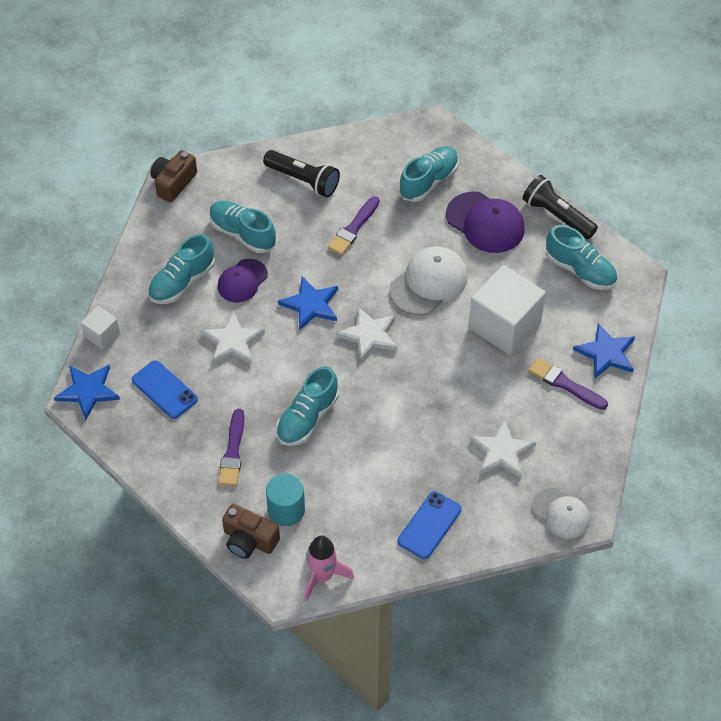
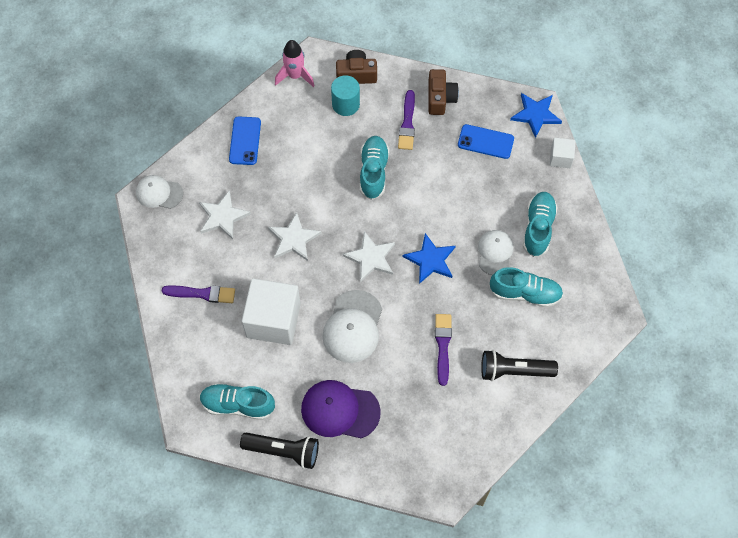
camera: 150 degrees right, 10 degrees up
(173, 183) = (614, 310): brown camera -> brown camera (440, 98)
(232, 342) = (466, 200): white star -> white star (293, 239)
(233, 452) = (407, 123): purple brush -> purple brush turned 150 degrees counterclockwise
(242, 281) = (495, 253): purple cap -> white cap
(428, 181) = (411, 427): turquoise shoe -> none
(606, 353) = (182, 337): blue star -> none

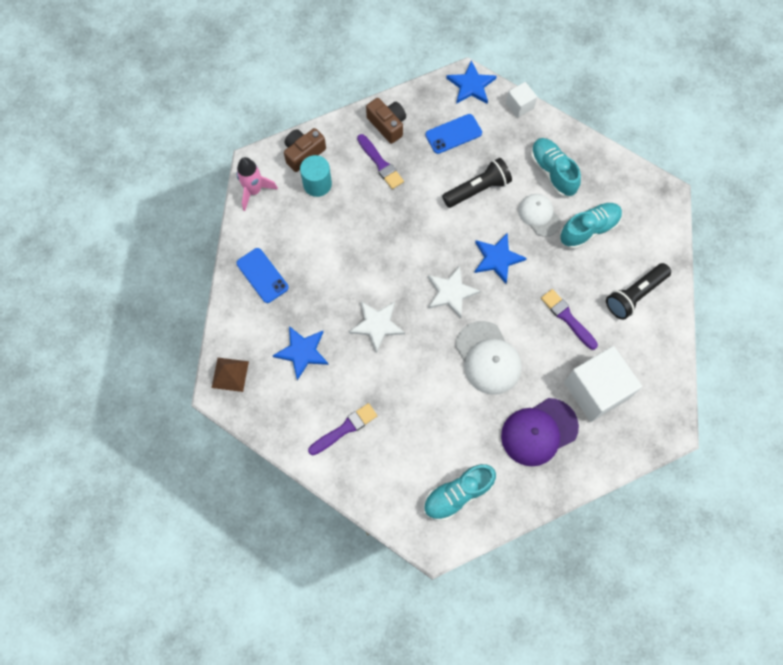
camera: 40 degrees left, 5 degrees up
(159, 193) = (230, 374): white cap -> brown pyramid
(222, 216) = (302, 352): white star -> blue star
(273, 320) = (422, 403): white cube -> white cube (596, 390)
(283, 451) = (527, 501): black flashlight -> black flashlight (477, 189)
(373, 172) = (390, 222): turquoise shoe -> none

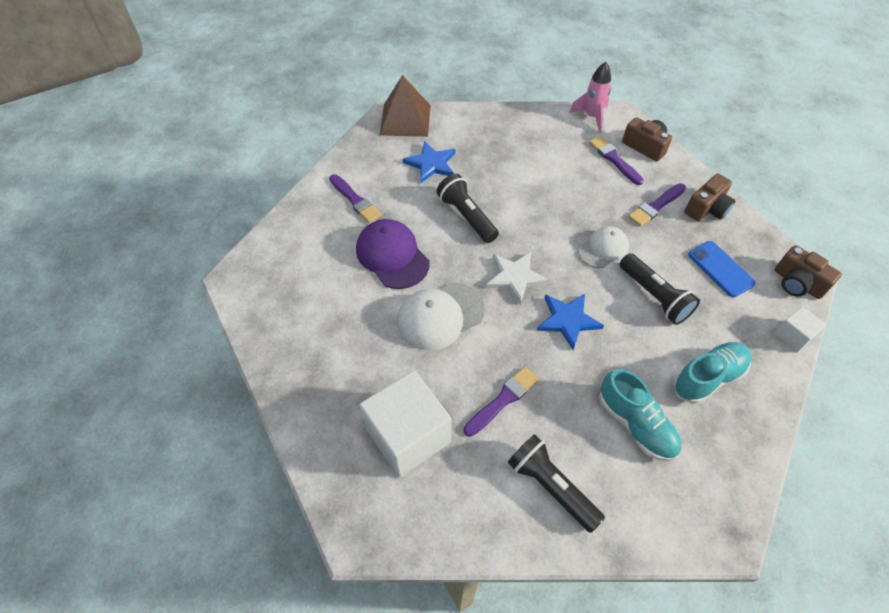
camera: 85 degrees right, 15 degrees down
(230, 374) = (405, 119): brown pyramid -> brown pyramid, size x1.64
(262, 275) = (505, 130): blue phone -> none
(317, 184) = (614, 159): turquoise cylinder -> purple brush
(377, 325) = (467, 216): white star -> black flashlight
(458, 494) = (284, 295): turquoise shoe -> none
(471, 85) = (797, 283): blue star -> brown camera
(539, 215) = (639, 363): white cap -> white cap (603, 249)
(539, 432) = (353, 371): purple cap -> purple cap (392, 256)

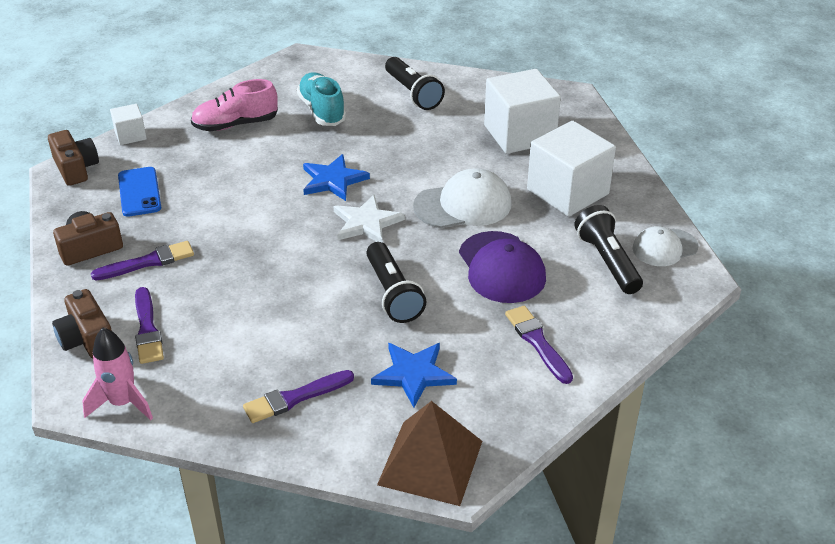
camera: 165 degrees left, 15 degrees down
(347, 355) = (567, 192): none -> white cube
(503, 400) = (427, 140): purple brush -> purple brush (295, 398)
(603, 249) = (249, 231): white cap -> white cap (664, 248)
(654, 296) = (231, 183): black flashlight -> black flashlight (607, 261)
(708, 378) = (235, 124): turquoise shoe -> pink shoe

